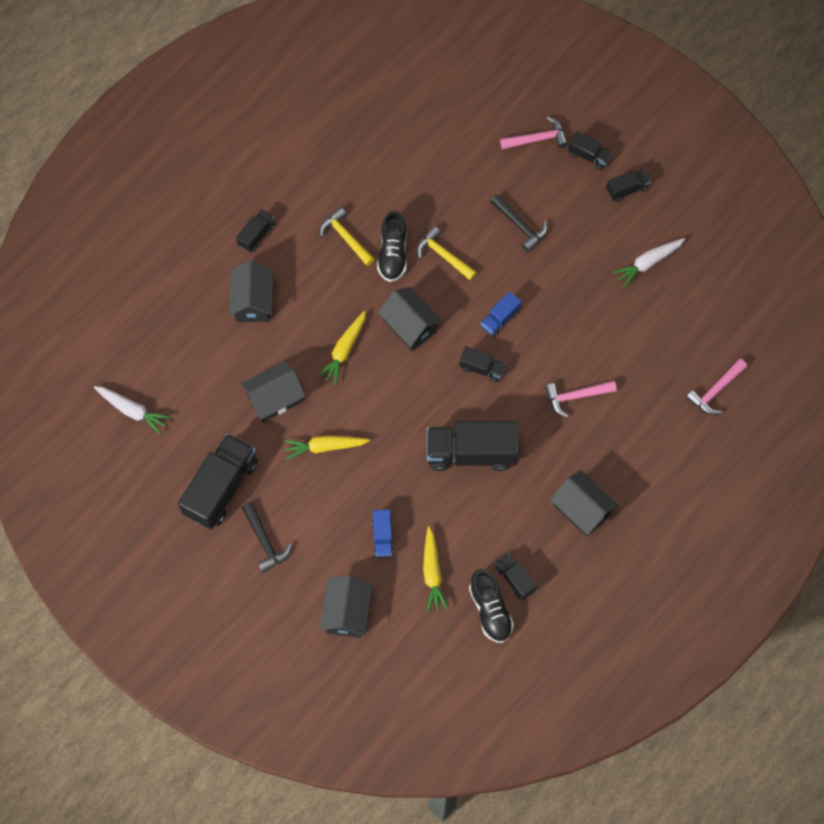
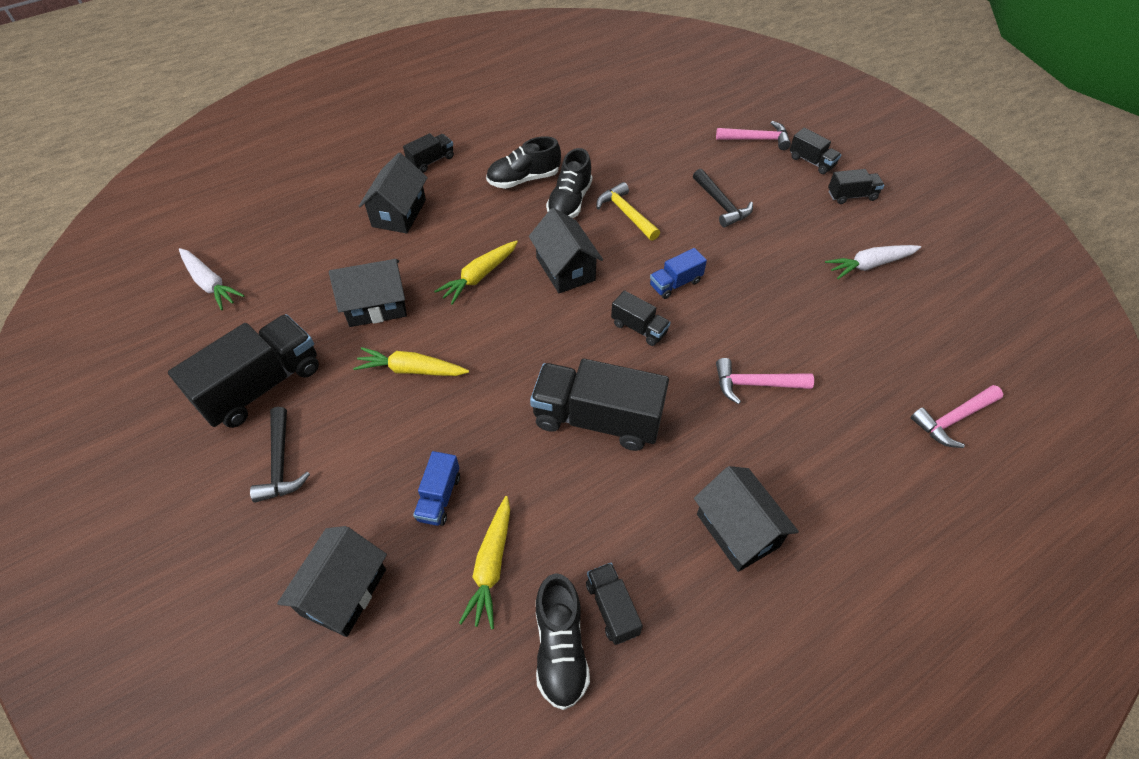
camera: 15 degrees right, 15 degrees down
(345, 237) = (523, 179): yellow hammer -> black shoe

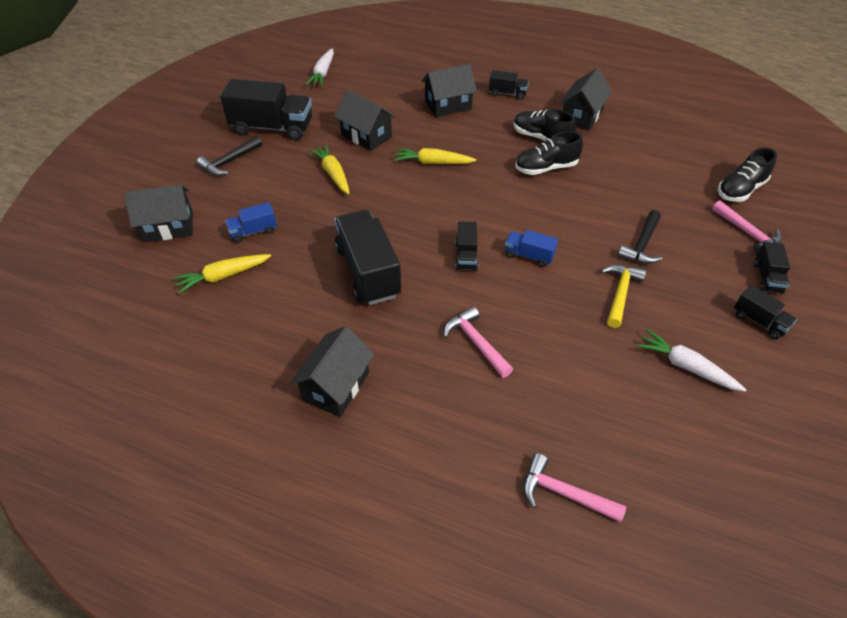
camera: 55 degrees right, 5 degrees down
(560, 648) = (188, 334): black shoe -> black shoe (740, 190)
(565, 269) = (481, 196): black house -> black house (581, 116)
(612, 608) = (231, 346): black truck -> none
(626, 213) = (568, 199): yellow hammer -> yellow hammer (620, 293)

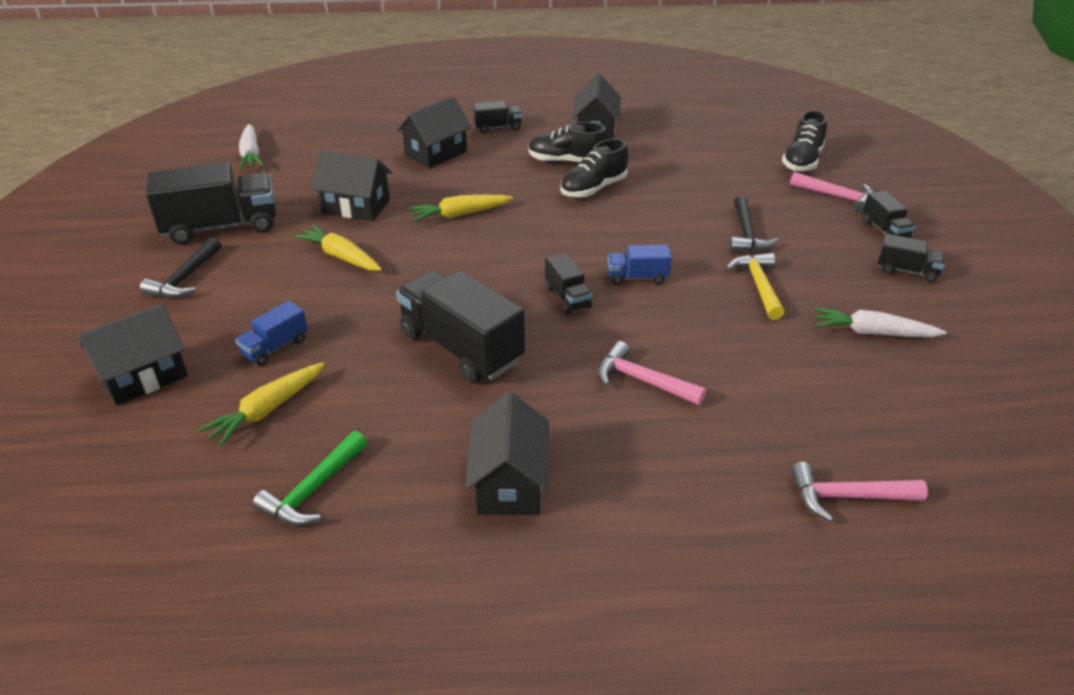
camera: 25 degrees left, 10 degrees down
(217, 343) = (313, 490): none -> green hammer

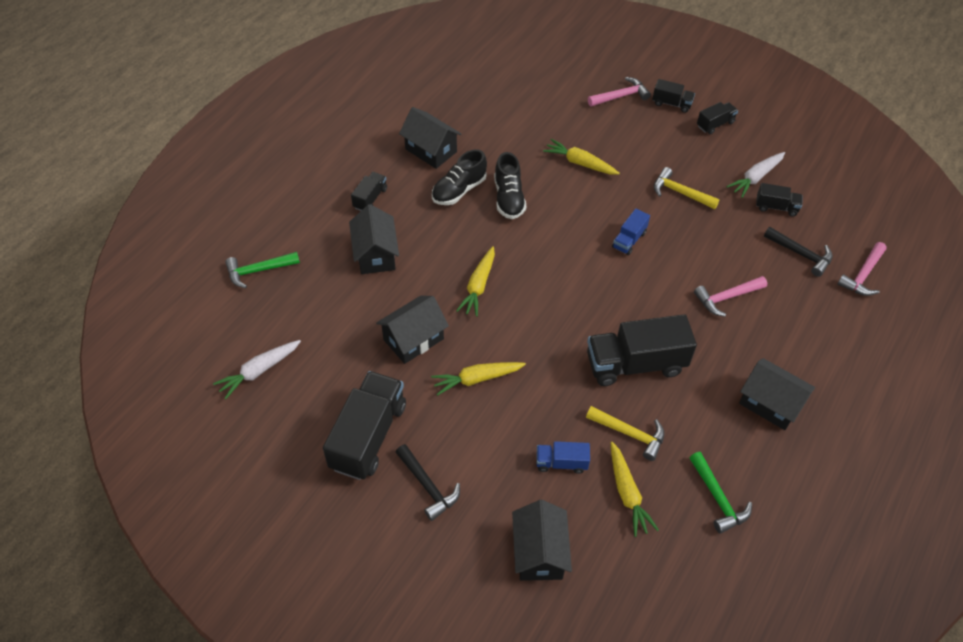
camera: 55 degrees left, 15 degrees up
(251, 154) = (259, 371): white carrot -> white carrot turned 120 degrees clockwise
(275, 347) = (561, 463): blue truck -> blue truck turned 105 degrees clockwise
(355, 381) = (630, 434): none -> yellow hammer
(357, 115) = (258, 271): none -> green hammer
(567, 297) = (623, 285): black truck -> black truck (776, 207)
(701, 208) = (580, 163): none -> yellow carrot
(746, 234) = (626, 163): black hammer -> black hammer (801, 254)
(802, 161) = (567, 81): black shoe -> none

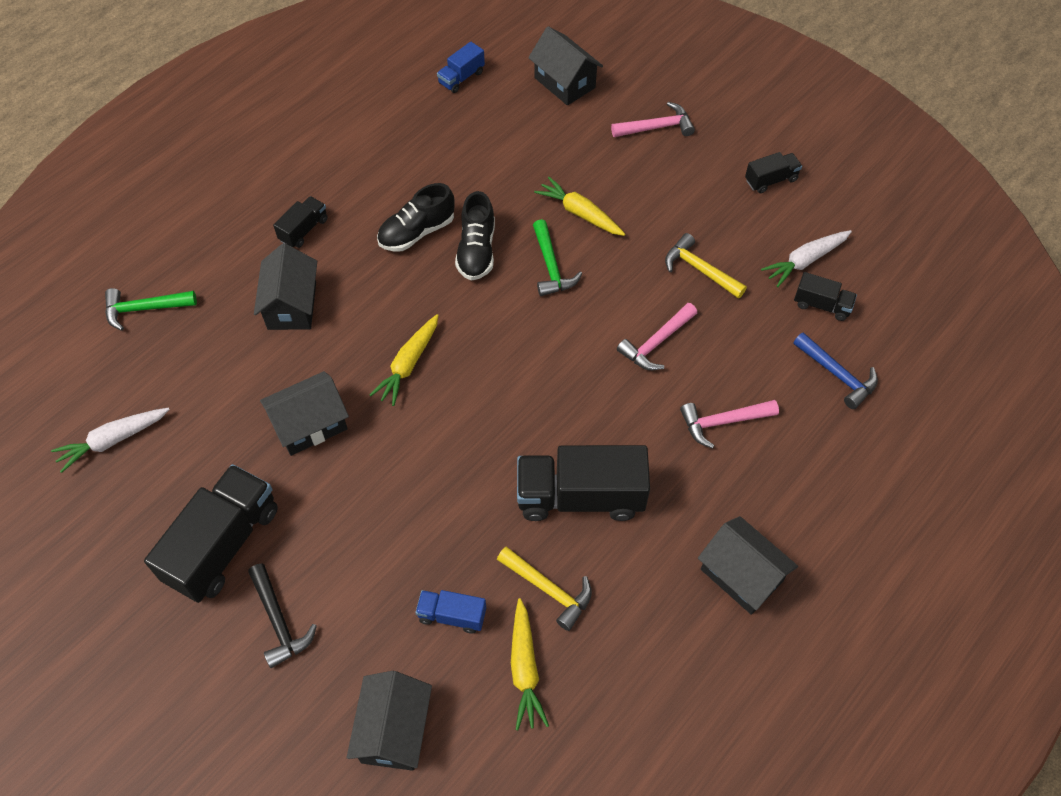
camera: 10 degrees right, 5 degrees up
(431, 150) = (395, 174): black house -> black house (564, 83)
(477, 379) = (375, 488): yellow carrot -> none
(629, 240) = (616, 326): blue truck -> blue truck (461, 78)
(671, 103) = (720, 145): black truck -> none
(718, 499) = (639, 694): green hammer -> green hammer (551, 267)
(801, 254) = (837, 375): black hammer -> blue hammer
(862, 275) = (912, 415): pink hammer -> pink hammer (656, 343)

